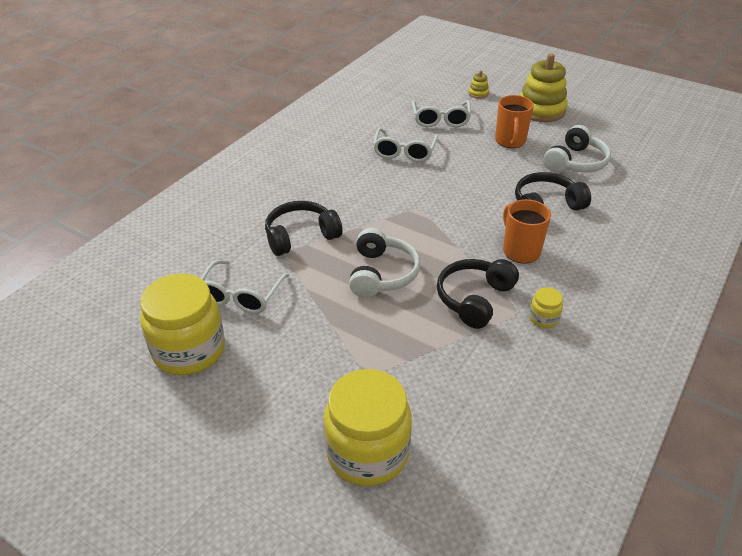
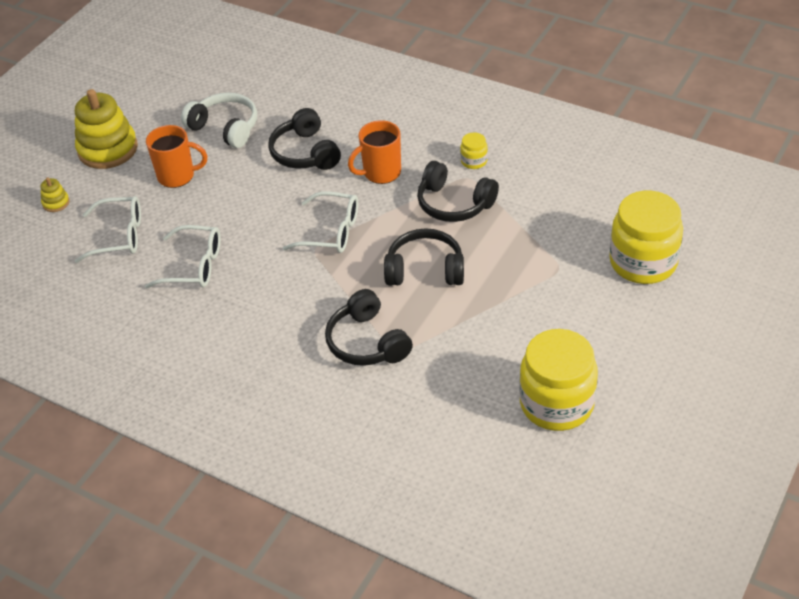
camera: 90 degrees left, 5 degrees up
(241, 295) = (471, 377): white glasses -> white glasses (331, 232)
(382, 274) = (425, 270): white headphones -> black headphones

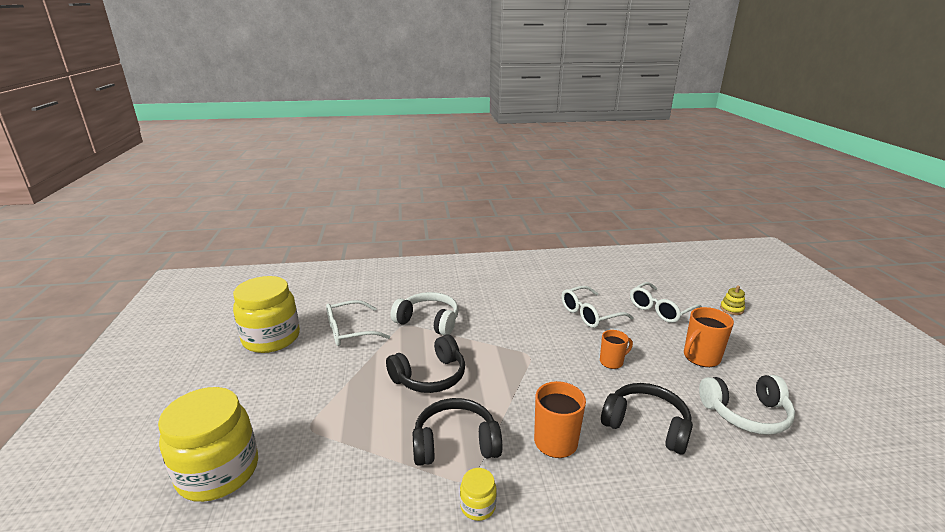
camera: 140 degrees right, 20 degrees down
(108, 149) = (781, 352): yellow stacking toy -> none
(254, 208) = (612, 362): none -> orange mug
(331, 232) = (533, 371): white glasses -> white glasses (350, 331)
(367, 342) = (428, 321): black headphones -> white headphones

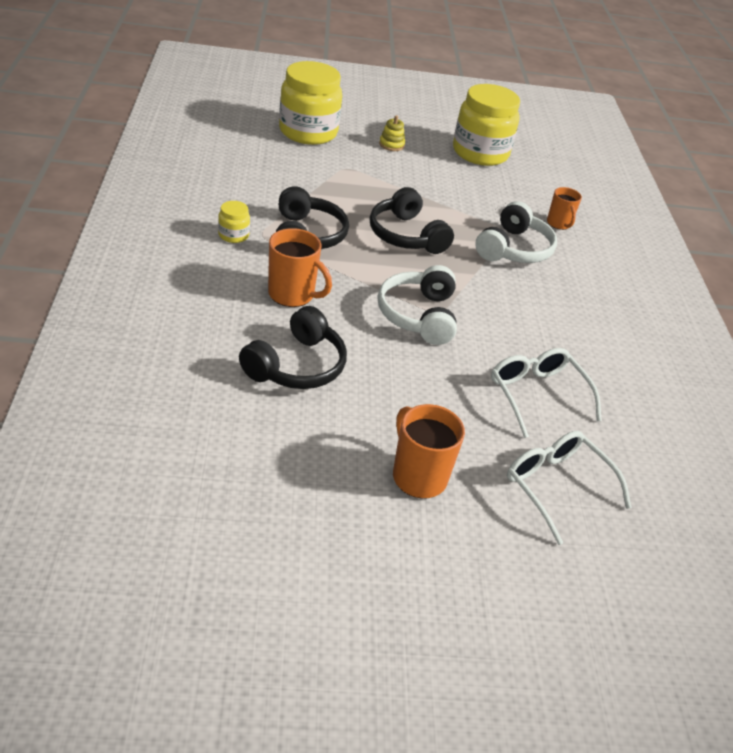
camera: 90 degrees right, 15 degrees up
(350, 331) = (493, 196): white glasses -> none
(612, 362) = (417, 378): orange mug -> orange mug (559, 224)
(731, 309) = (566, 597): yellow stacking toy -> yellow stacking toy (391, 145)
(746, 413) = (294, 465): white headphones -> white headphones (419, 315)

